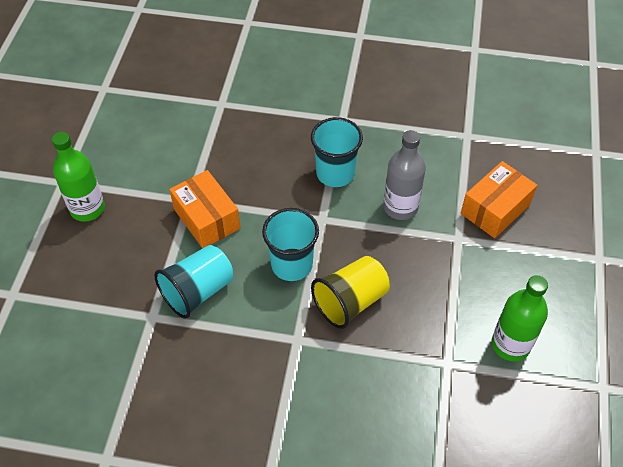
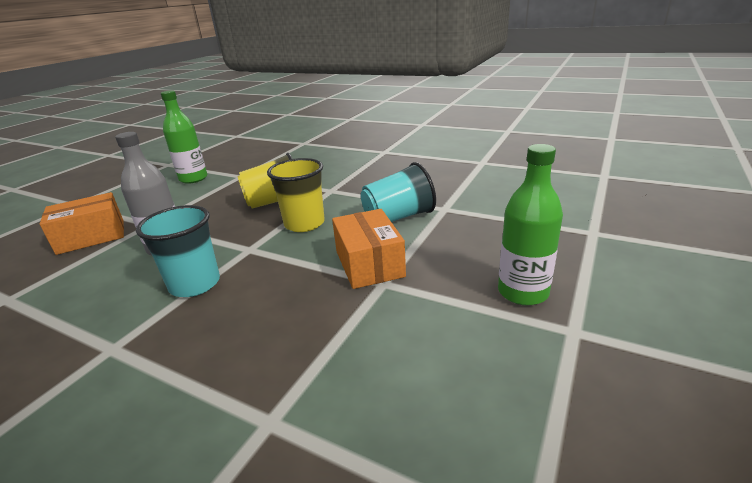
camera: 160 degrees left, 25 degrees down
(291, 264) = (304, 224): turquoise cup -> yellow cup

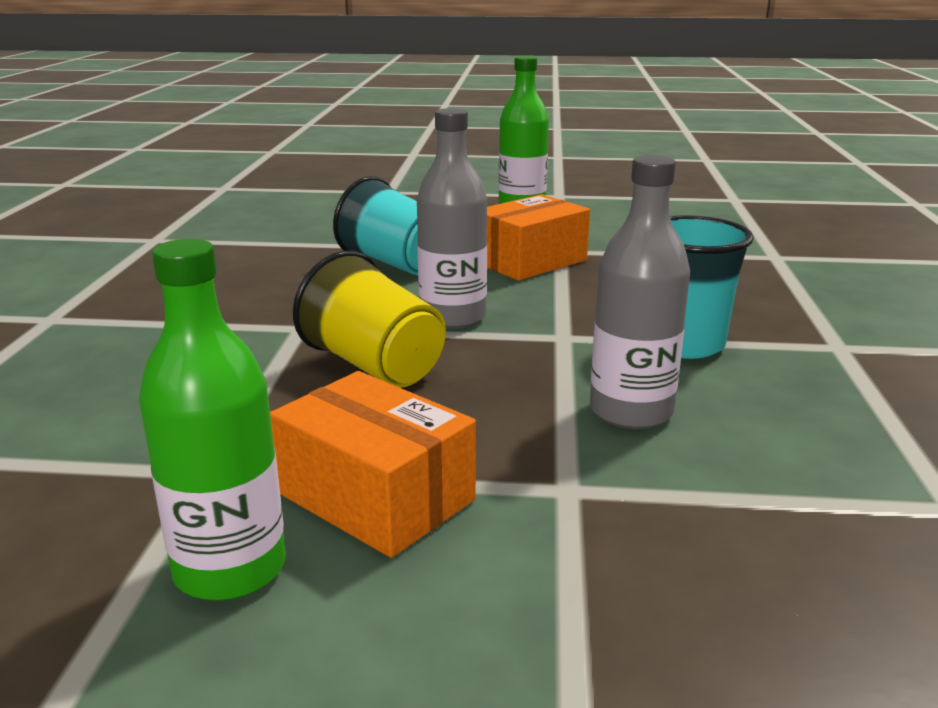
camera: 115 degrees left, 5 degrees down
(91, 237) = (698, 554): orange box -> orange box (375, 496)
(304, 224) = (453, 317): yellow cup -> grey bottle

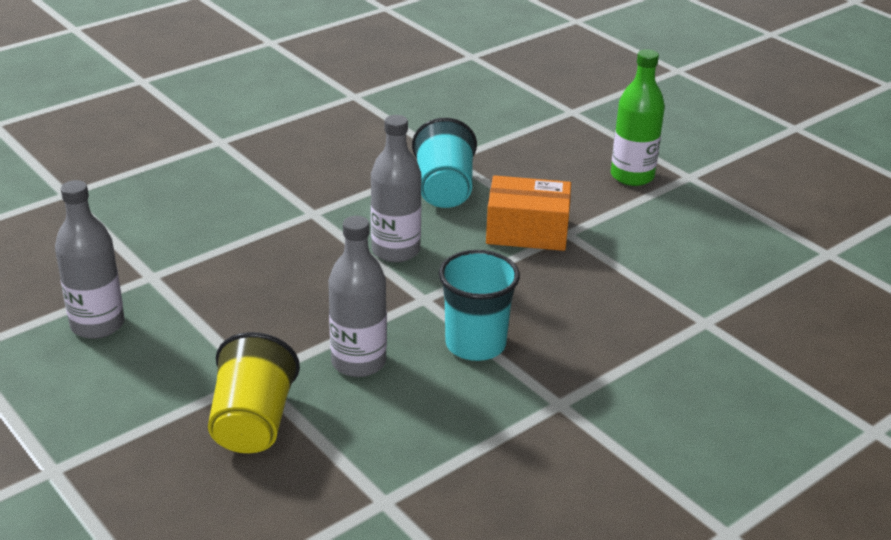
camera: 45 degrees right, 10 degrees up
(230, 569) = (97, 325): green bottle -> grey bottle
(374, 366) = (301, 260): yellow cup -> yellow cup (252, 422)
(375, 496) = (185, 329): orange box -> none

